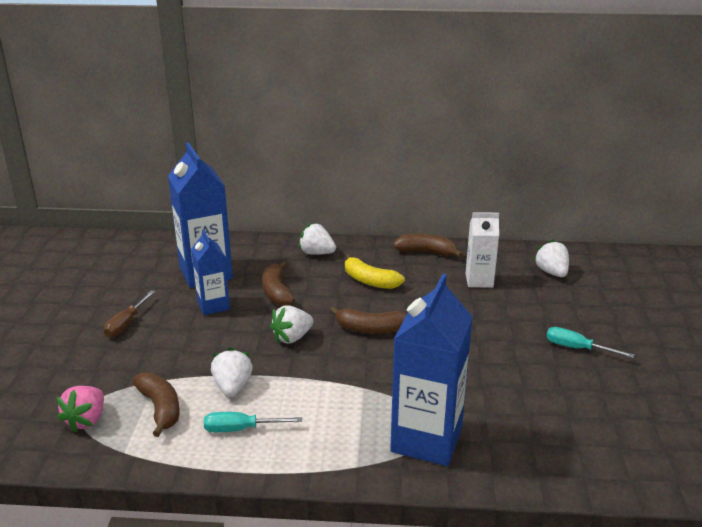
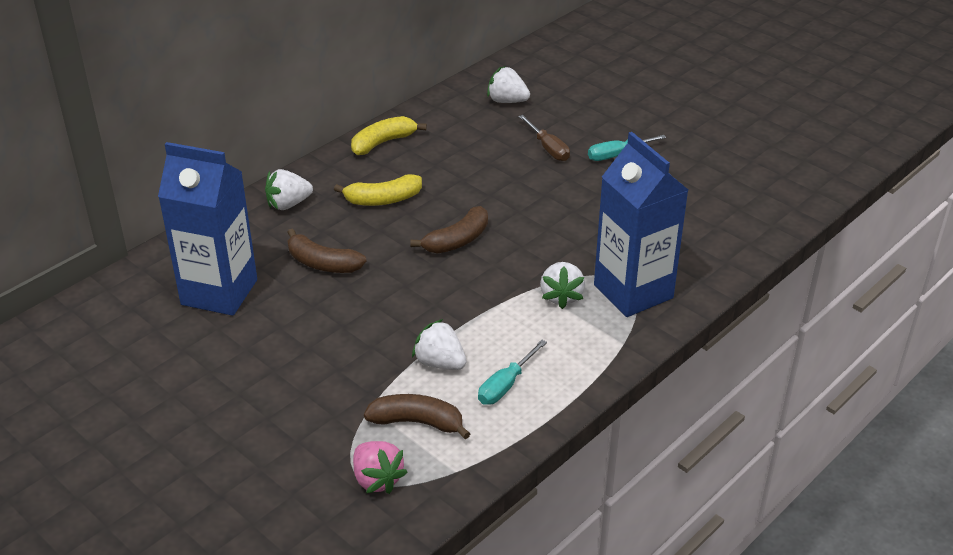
camera: 50 degrees left, 10 degrees up
(126, 324) = (241, 388): brown screwdriver -> brown screwdriver (548, 148)
(213, 305) = (289, 315): blue carton -> none
(292, 338) = (411, 291): white strawberry -> white strawberry (561, 296)
(426, 252) = (383, 142): brown banana -> yellow banana
(479, 280) = (467, 143): white carton -> none

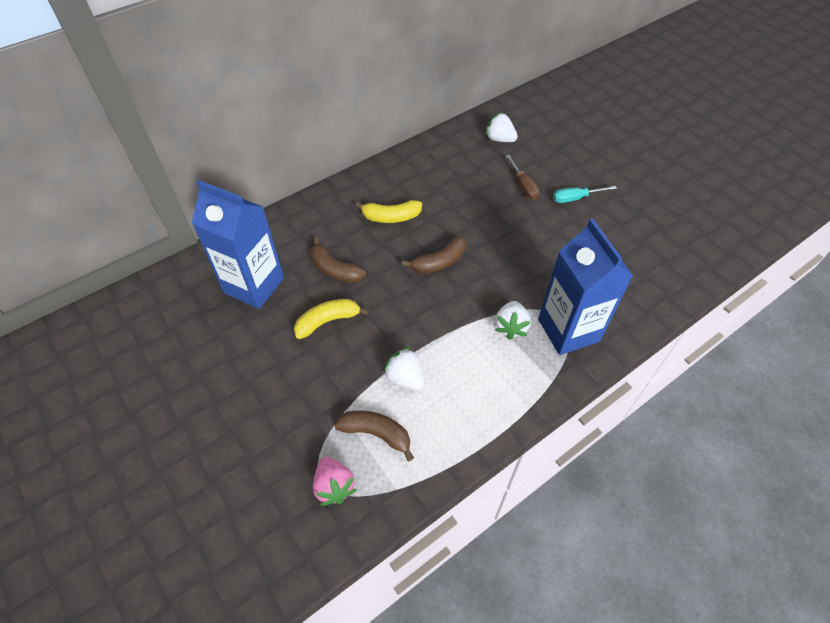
camera: 10 degrees right, 15 degrees up
(288, 204) = (321, 212): white strawberry -> none
(383, 142) = (401, 165): yellow banana -> yellow banana (328, 321)
(505, 385) = (452, 408): turquoise screwdriver -> none

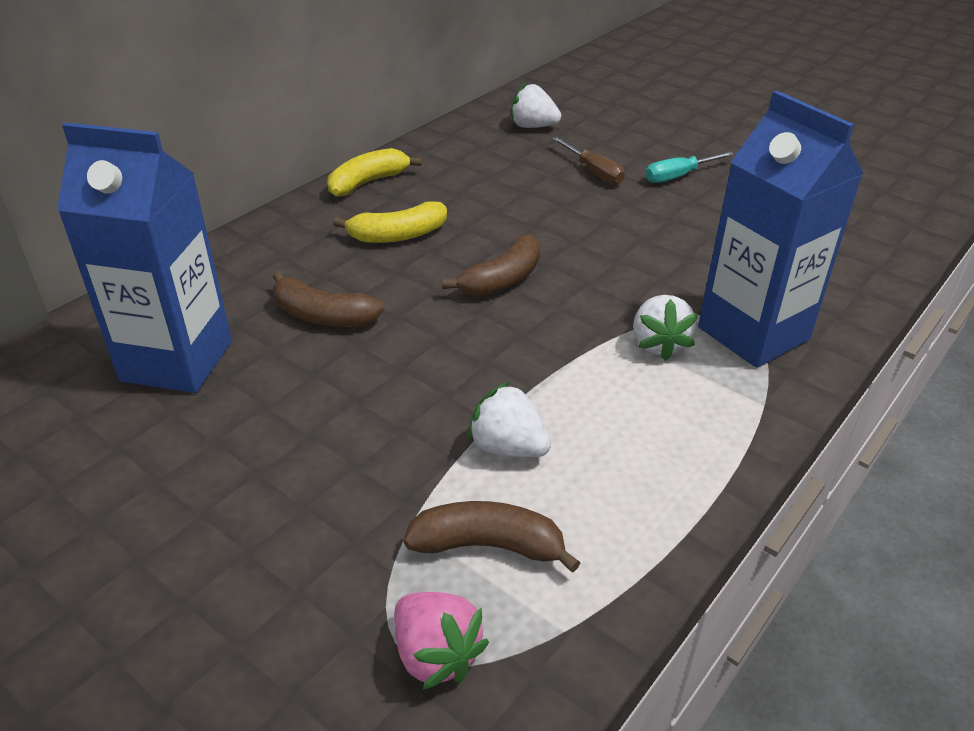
camera: 15 degrees left, 15 degrees down
(328, 321) = (334, 389): yellow banana -> yellow banana (368, 182)

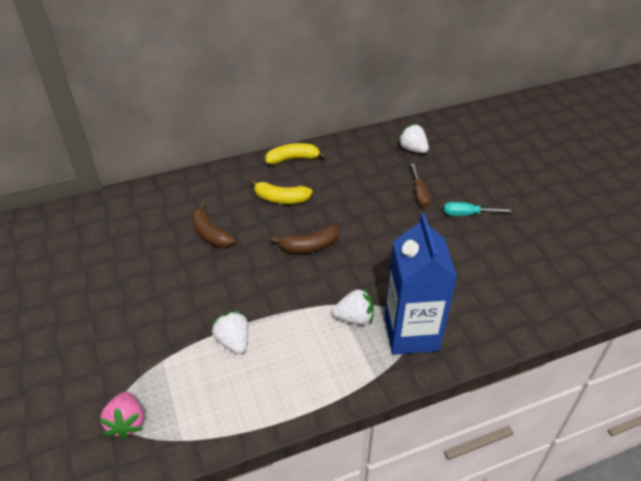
camera: 30 degrees right, 5 degrees up
(177, 361) = (134, 233): blue carton -> none
(488, 545) = (185, 385): brown banana -> none
(658, 344) = (354, 318): white strawberry -> white strawberry turned 120 degrees counterclockwise

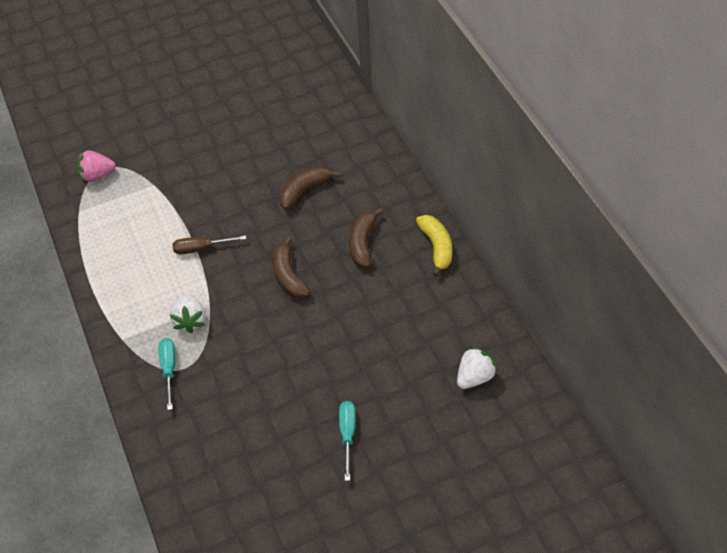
camera: 90 degrees right, 10 degrees up
(233, 341) = (169, 229): white strawberry -> none
(281, 199) = (363, 243): yellow banana -> brown banana
(411, 333) = (169, 369): blue carton -> turquoise screwdriver
(419, 194) = (382, 382): brown screwdriver -> brown screwdriver (201, 248)

